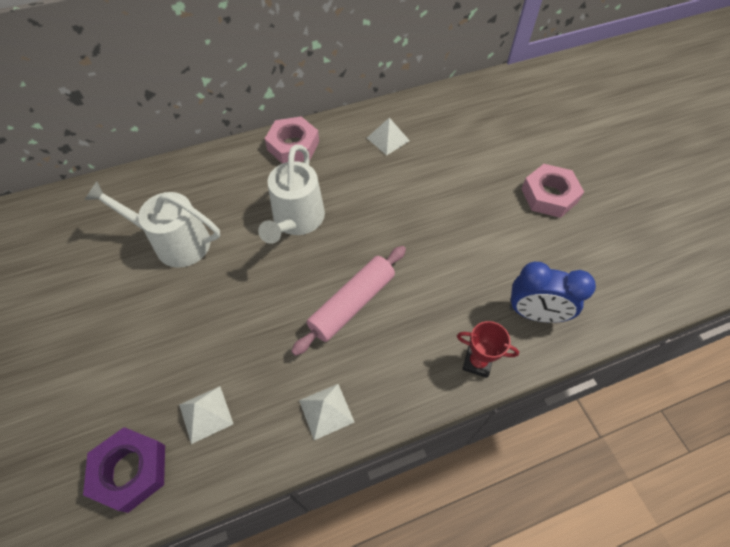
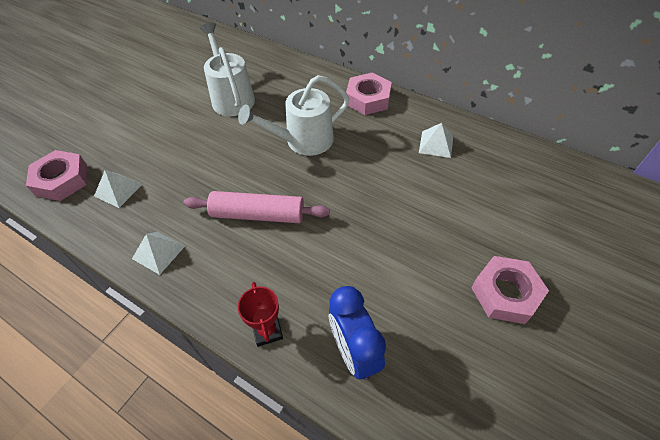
camera: 55 degrees right, 5 degrees down
(130, 470) = (62, 180): purple nut -> pink nut

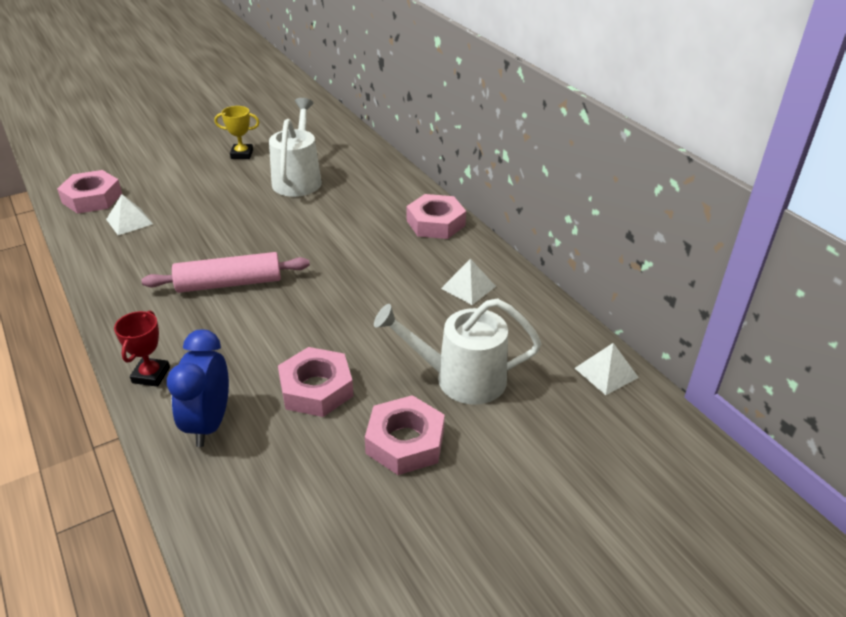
camera: 25 degrees right, 15 degrees down
(158, 252) = (118, 280): white pyramid -> white pyramid (606, 372)
(164, 90) = (242, 154): none -> yellow trophy
(258, 215) = (229, 283): pink rolling pin -> pink rolling pin turned 45 degrees counterclockwise
(303, 141) = (332, 238): white watering can -> white watering can (461, 379)
(406, 279) = (316, 389): none -> pink nut

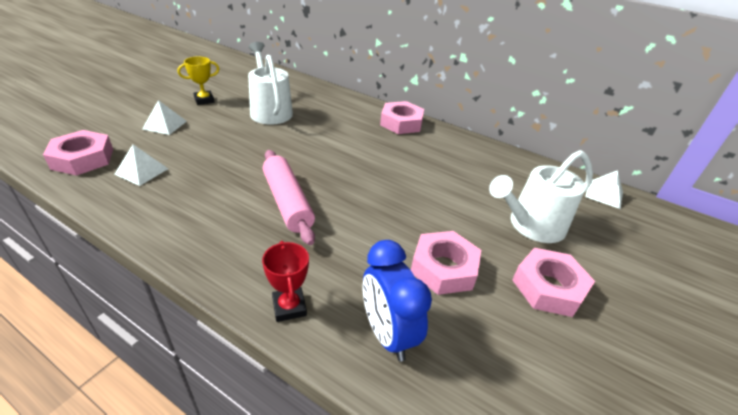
camera: 30 degrees left, 0 degrees up
(229, 283) = (287, 202): pink rolling pin -> pink rolling pin turned 75 degrees counterclockwise
(468, 287) = (467, 161): white pyramid -> white pyramid (164, 125)

